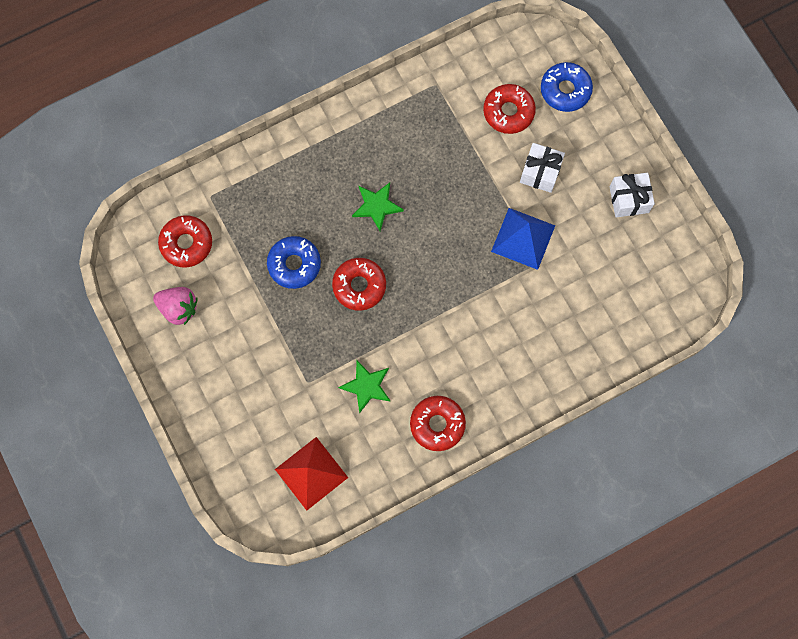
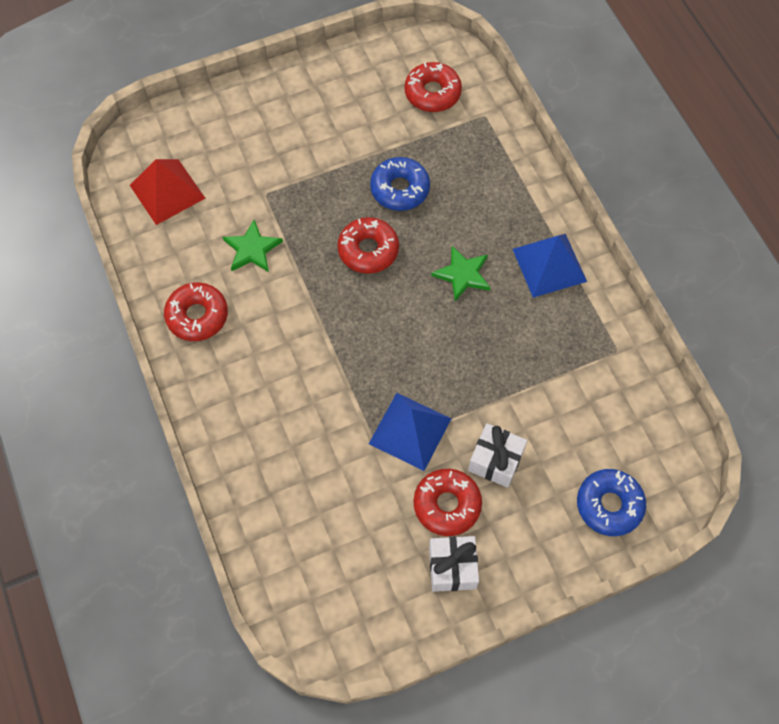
camera: 95 degrees right, 10 degrees down
(179, 308) = (362, 84): pink strawberry -> none
(361, 137) = (549, 265): none -> blue pyramid
(508, 112) = (579, 431): red donut -> red donut (447, 505)

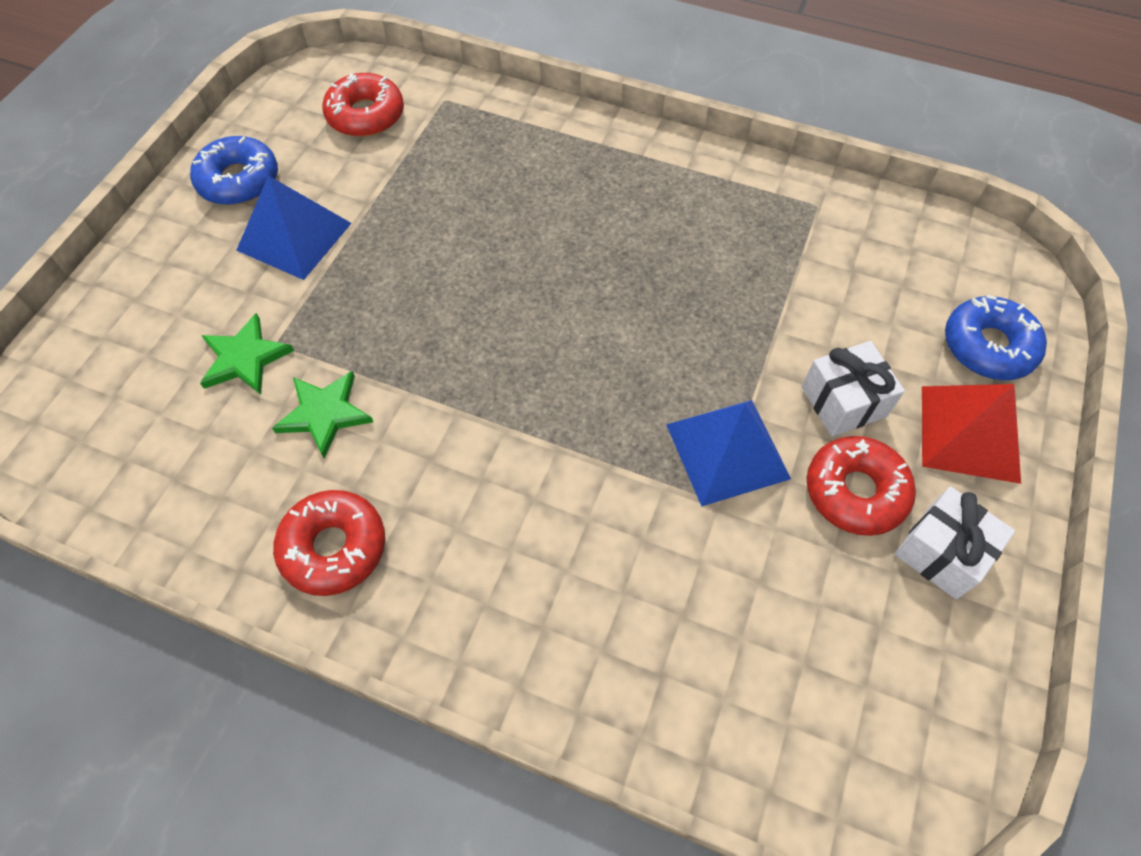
camera: 45 degrees left, 5 degrees down
(167, 191) = (137, 437): red pyramid -> red pyramid (970, 433)
(368, 250) = (466, 308): red donut -> none
(400, 189) = (433, 224): blue donut -> blue donut (239, 180)
(462, 274) = (594, 253): green star -> green star (245, 358)
(549, 265) = (665, 181): blue pyramid -> blue pyramid (294, 236)

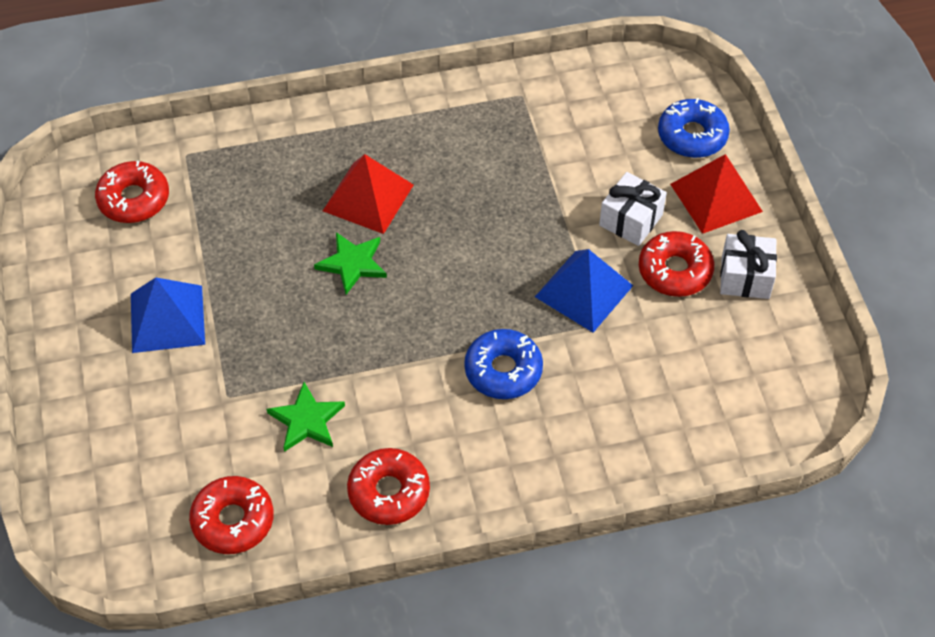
camera: 35 degrees left, 5 degrees down
(165, 474) = (233, 520): none -> red donut
(239, 180) = (81, 302): blue donut -> blue donut (503, 370)
(245, 358) = (214, 419): green star -> green star (352, 264)
(576, 225) = (368, 197): none -> red pyramid

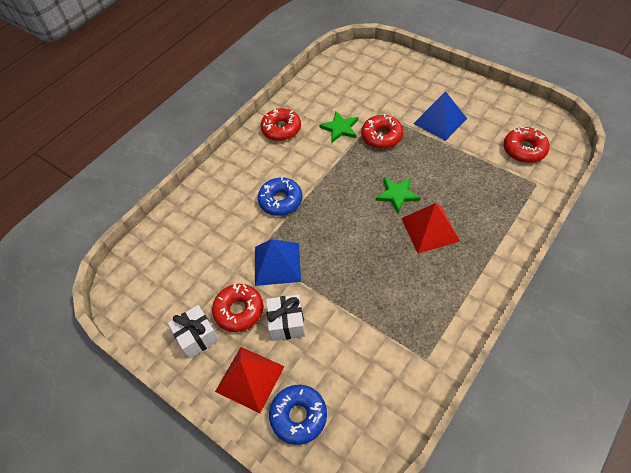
camera: 145 degrees right, 0 degrees up
(233, 520) = (327, 86): red donut -> red donut (381, 136)

